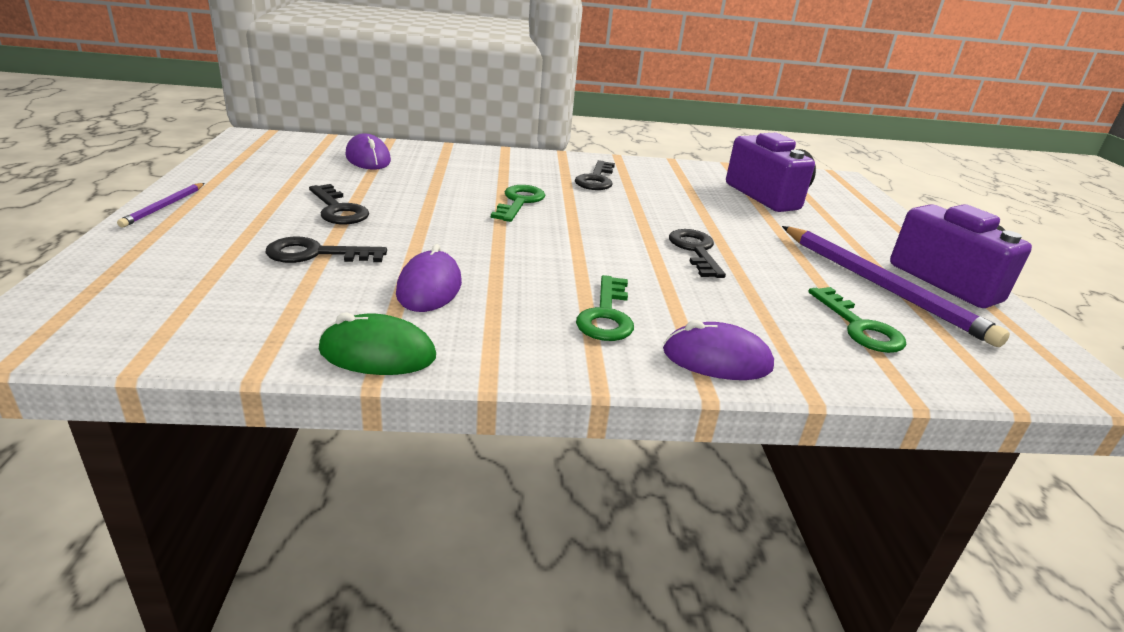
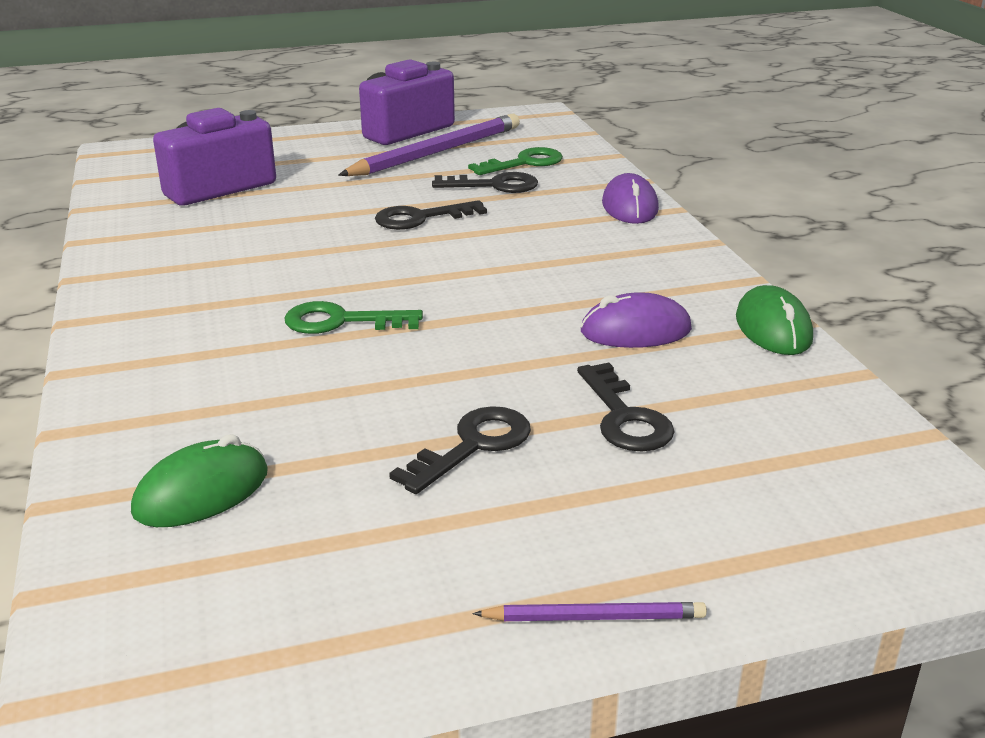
camera: 100 degrees left, 0 degrees up
(368, 158) = (202, 492): purple mouse -> green mouse
(596, 179) = (209, 283): black key -> black key (494, 185)
(606, 315) = (602, 247): green key -> none

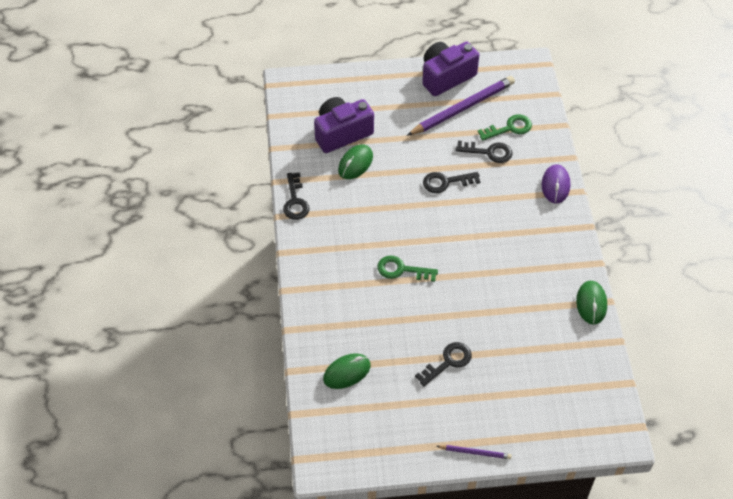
camera: 10 degrees right, 25 degrees up
(240, 213) = (355, 163): none -> green mouse
(624, 417) = (510, 354): black key -> black key (295, 201)
(635, 331) = (529, 296): purple mouse -> none

